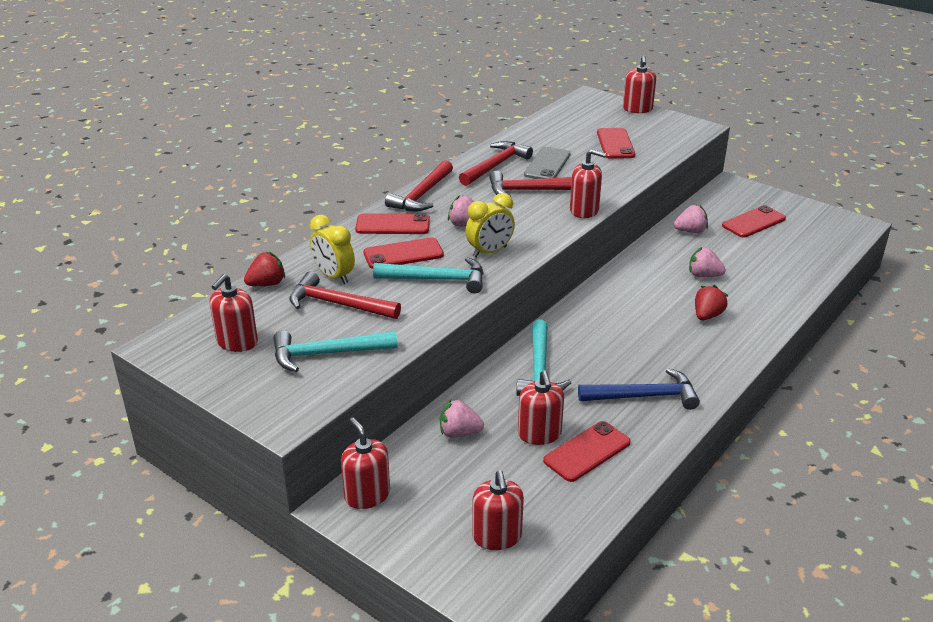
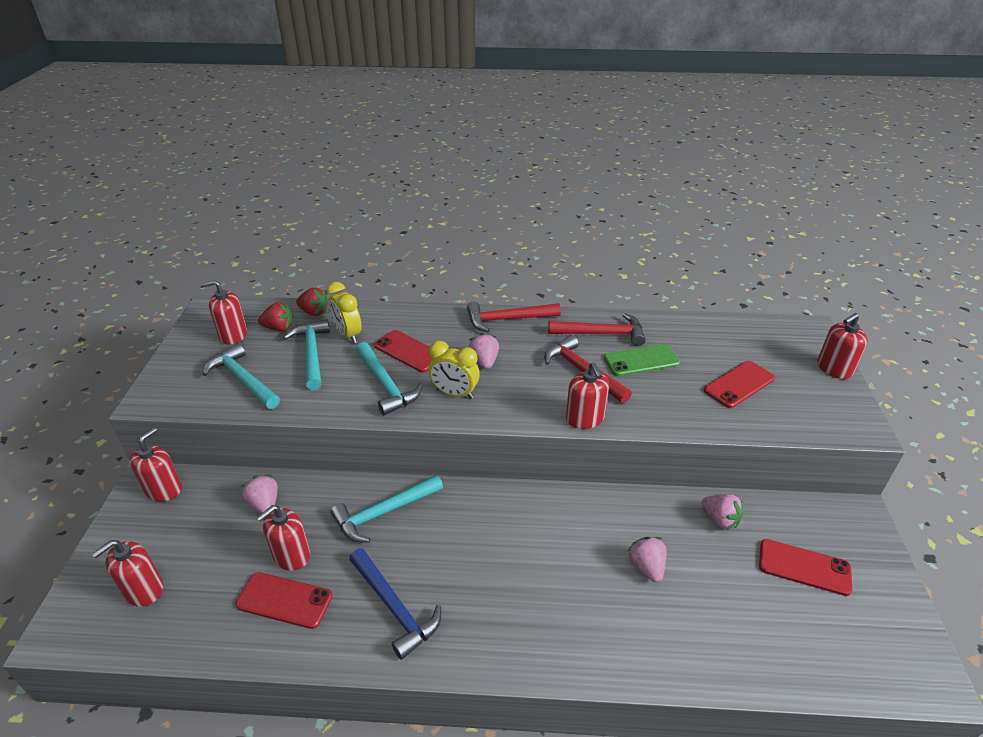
camera: 55 degrees right, 5 degrees up
(334, 276) = (348, 335): yellow clock -> yellow clock turned 45 degrees counterclockwise
(338, 304) = (312, 354): red hammer -> turquoise hammer
(393, 225) = (446, 327): red phone -> none
(547, 164) = (641, 360): grey phone -> green phone
(707, 315) = (574, 601): red strawberry -> red strawberry (279, 328)

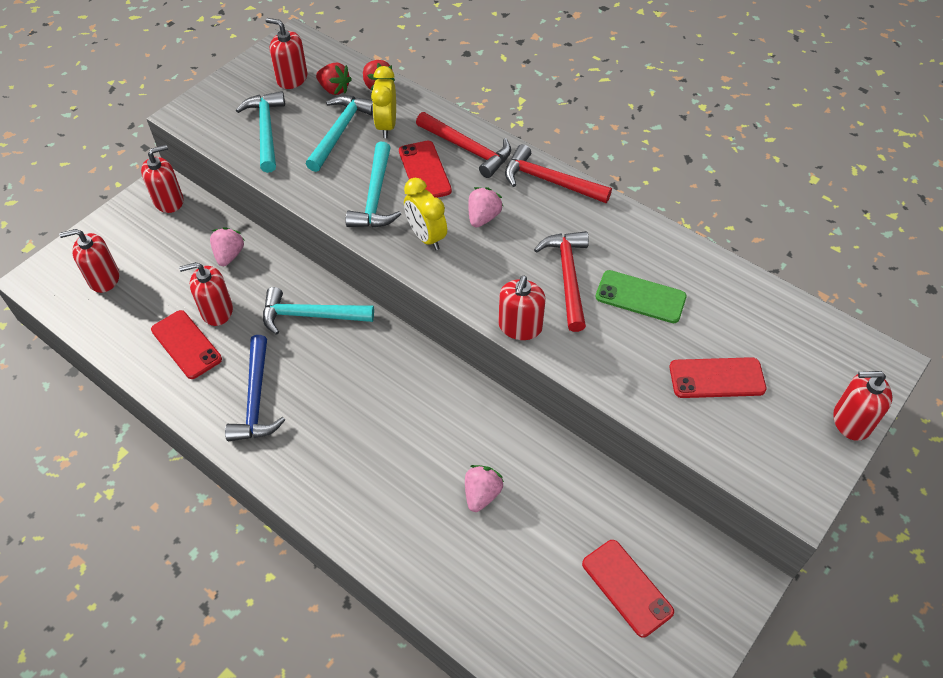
camera: 35 degrees right, 15 degrees up
(602, 334) = (631, 246): red hammer -> red hammer (467, 149)
(720, 519) = (593, 497): pink strawberry -> none

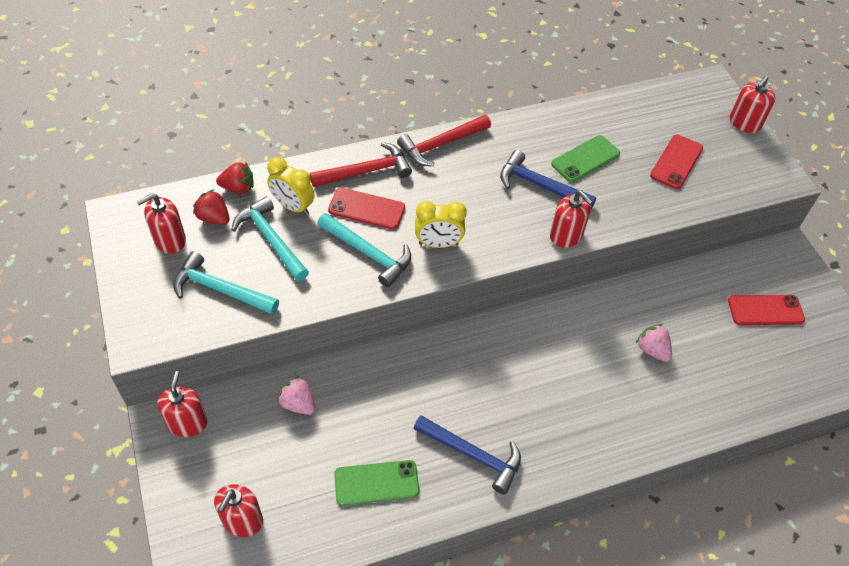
camera: 60 degrees left, 0 degrees up
(186, 344) = (376, 483): red phone -> green phone
(217, 311) = (356, 442): red soap dispenser -> none
(310, 315) = (413, 375): turquoise hammer -> none
(334, 89) = (214, 218): red strawberry -> red strawberry turned 120 degrees counterclockwise
(483, 217) = (446, 200): pink strawberry -> none
(568, 277) = (540, 185): red hammer -> blue hammer

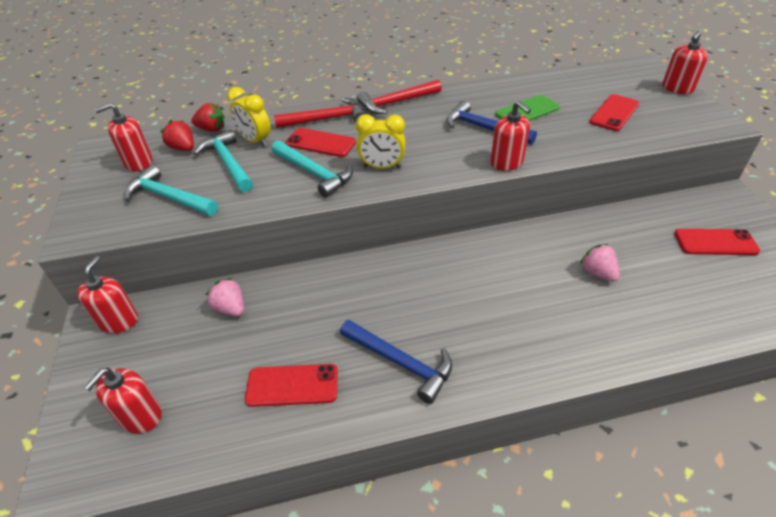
camera: 10 degrees right, 10 degrees down
(376, 483) = (292, 385): green phone -> red phone

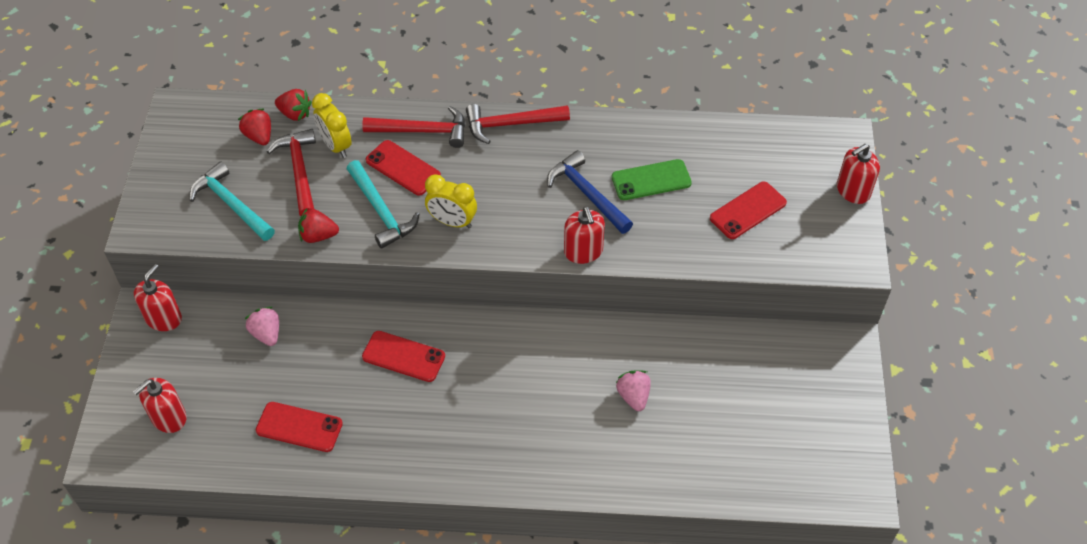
camera: 15 degrees right, 10 degrees up
(138, 162) = (210, 146): red soap dispenser -> none
(228, 163) = (299, 171): turquoise hammer -> red hammer
(262, 202) = (318, 236): none -> red strawberry
(401, 363) = (399, 434): blue hammer -> none
(715, 242) = (780, 397): red phone -> red phone (403, 356)

